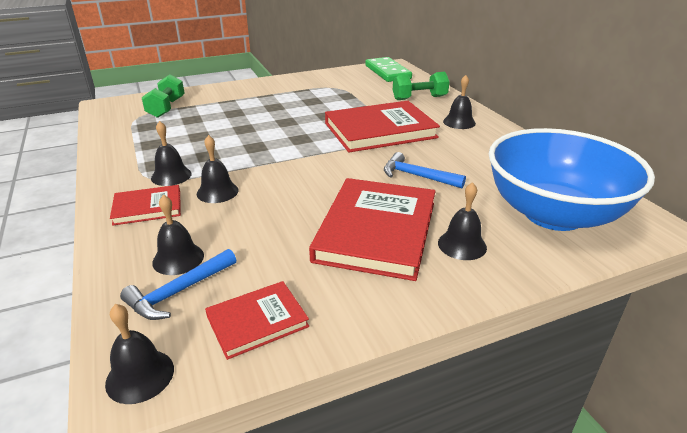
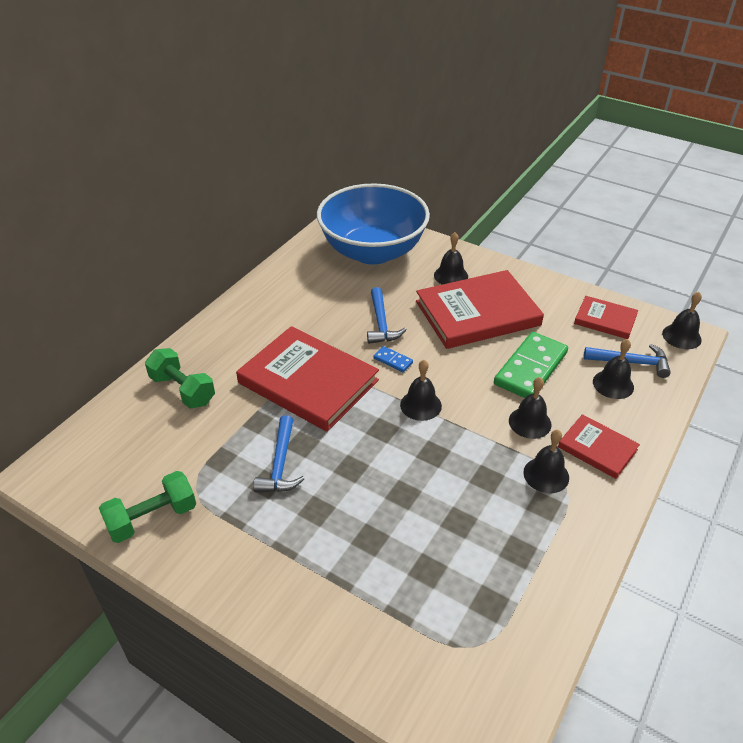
camera: 125 degrees left, 10 degrees up
(166, 108) = (423, 638): green dumbbell -> green dumbbell (152, 518)
(320, 107) = (280, 464): none -> blue hammer
(362, 165) = (393, 360): none -> blue domino
(388, 72) = (85, 464): green domino -> green domino (530, 368)
(459, 122) = (238, 337): black bell -> black bell (420, 405)

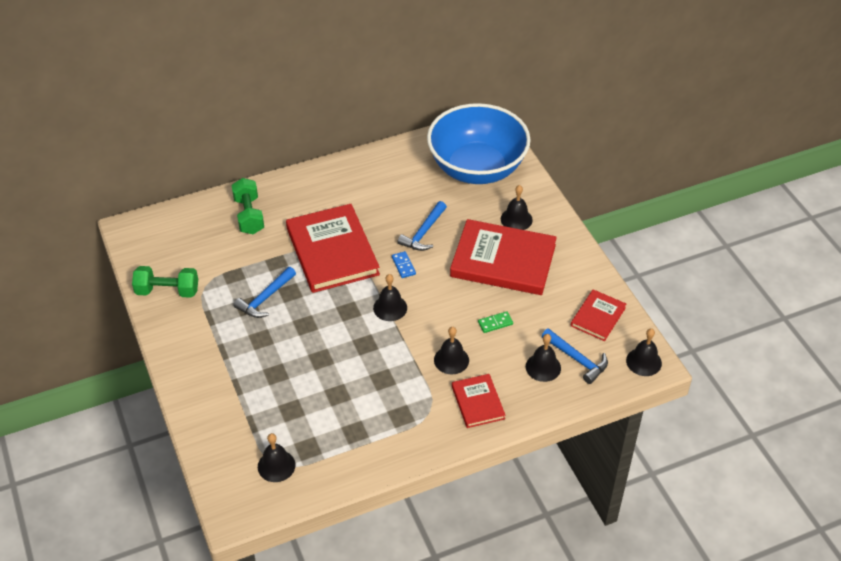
camera: 35 degrees right, 5 degrees up
(530, 368) = (495, 323): green domino -> green domino, size x0.44
(546, 475) = (423, 399): black bell -> black bell (276, 465)
(605, 319) = (598, 317): red book -> red book turned 60 degrees clockwise

